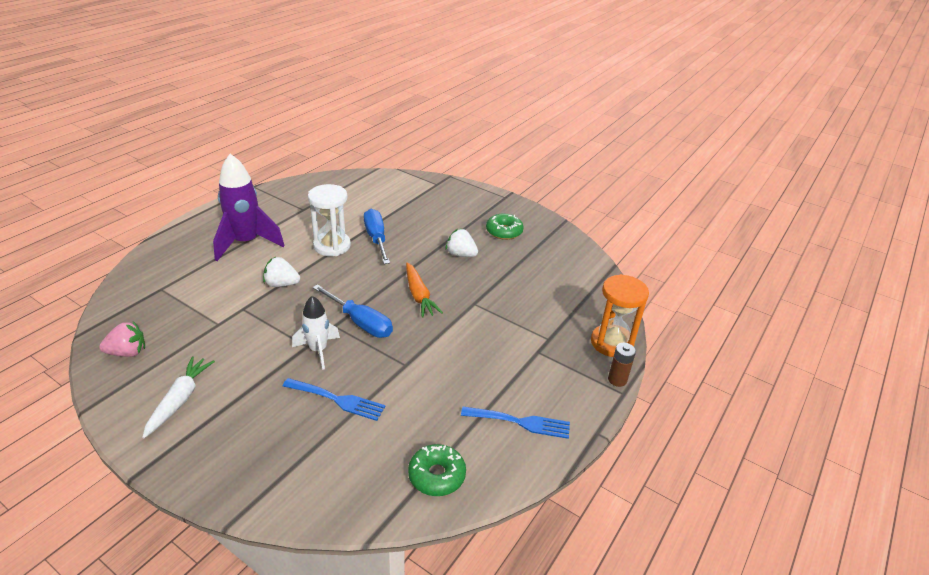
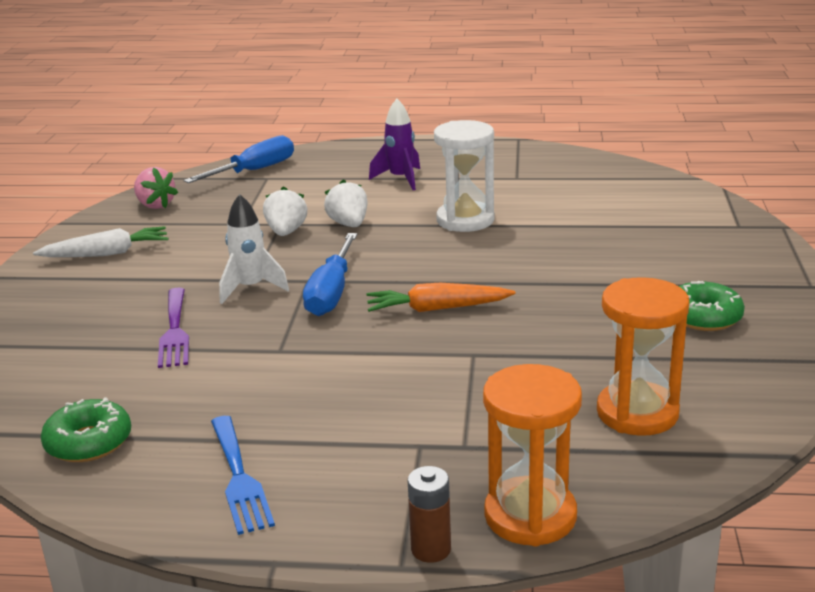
camera: 65 degrees right, 10 degrees down
(246, 243) = (400, 179): purple rocket -> purple rocket, size x0.59
(337, 400) = (174, 331): blue fork -> purple fork
(376, 239) = (524, 238): blue screwdriver -> blue screwdriver (254, 171)
(419, 295) = (437, 309): orange carrot -> orange carrot turned 45 degrees clockwise
(461, 254) = (581, 304): white strawberry -> white strawberry (286, 232)
(561, 283) = (637, 413): none -> orange hourglass

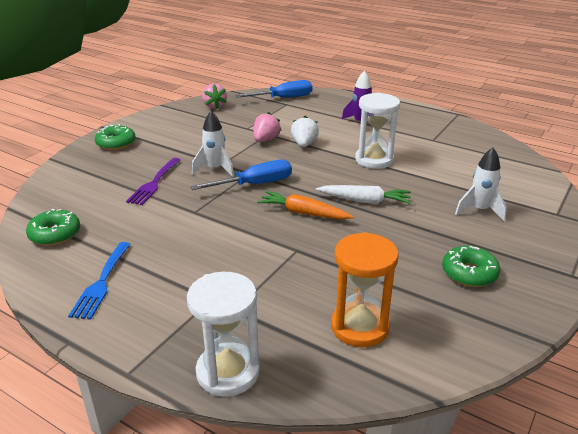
camera: 25 degrees right, 5 degrees up
(46, 295) = (116, 143): none -> green donut
(107, 253) = (165, 128): white carrot -> white carrot (365, 201)
(286, 232) = (266, 140): white strawberry -> pink strawberry
(331, 292) = (255, 184): blue screwdriver -> blue screwdriver turned 150 degrees counterclockwise
(431, 549) = (153, 370): brown battery -> none
(530, 516) = (228, 372): orange hourglass -> white hourglass
(651, 245) = (479, 210): none -> white rocket

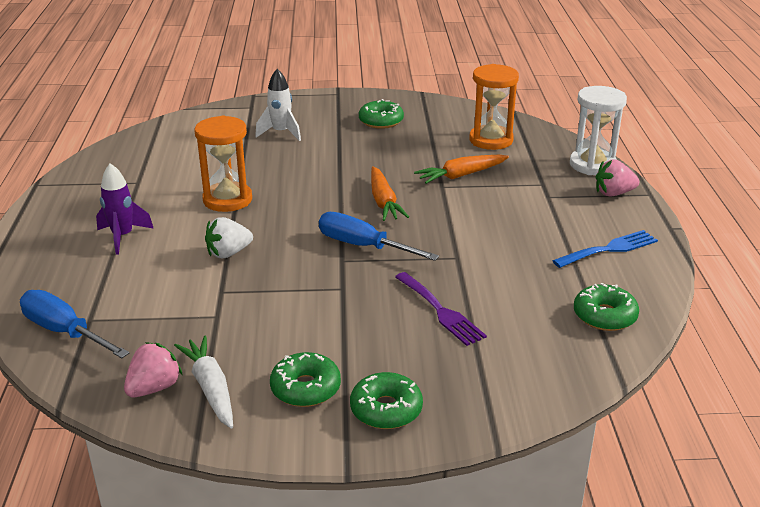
camera: 125 degrees left, 0 degrees up
(154, 183) = (441, 311): purple fork -> purple fork turned 75 degrees clockwise
(160, 132) = (305, 388): none -> green donut
(215, 169) = (360, 286): white rocket -> none
(266, 140) = (242, 285): pink strawberry -> pink strawberry (613, 193)
(304, 268) = (461, 175): none -> orange carrot
(365, 201) = (324, 181): white carrot -> white carrot (210, 388)
(374, 160) = (227, 200): white hourglass -> orange hourglass

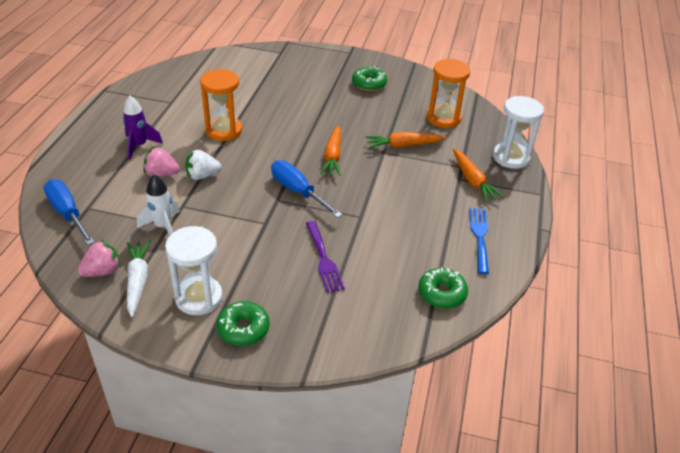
camera: 15 degrees right, 10 degrees up
(281, 133) = (290, 80): white rocket -> white rocket (163, 226)
(305, 388) = (199, 297): green donut -> white hourglass
(564, 195) = (472, 180): none -> orange carrot
(609, 249) = (479, 236): blue fork -> blue fork turned 75 degrees counterclockwise
(613, 193) = (512, 187): pink strawberry -> pink strawberry (161, 174)

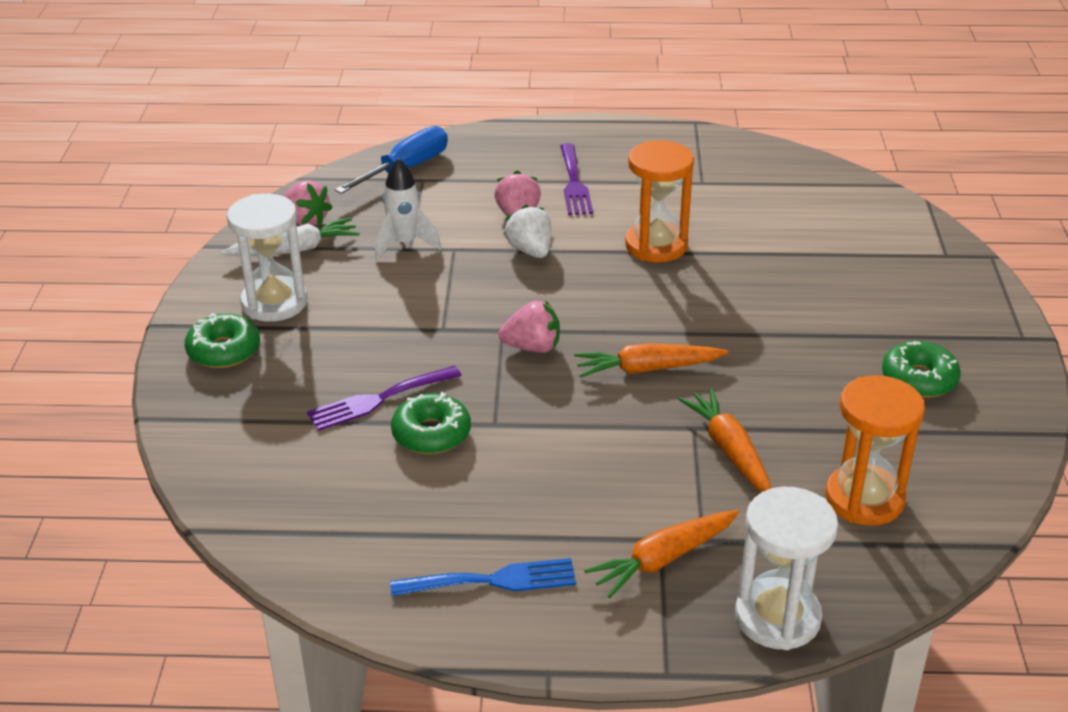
camera: 80 degrees right, 5 degrees down
(139, 146) = (574, 183): purple rocket -> purple fork
(298, 191) = (532, 347): blue screwdriver -> pink strawberry
(442, 293) = (331, 541): green donut -> green donut (431, 434)

